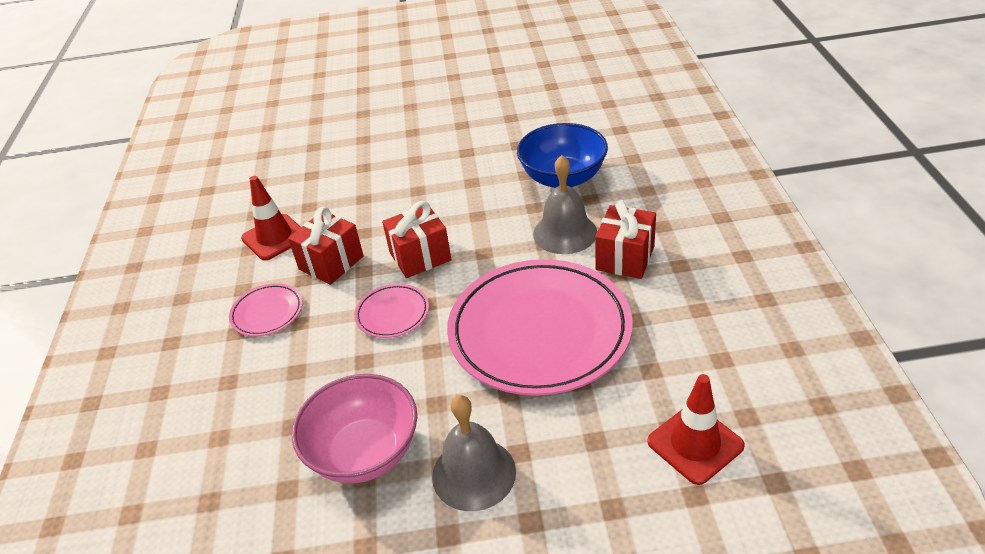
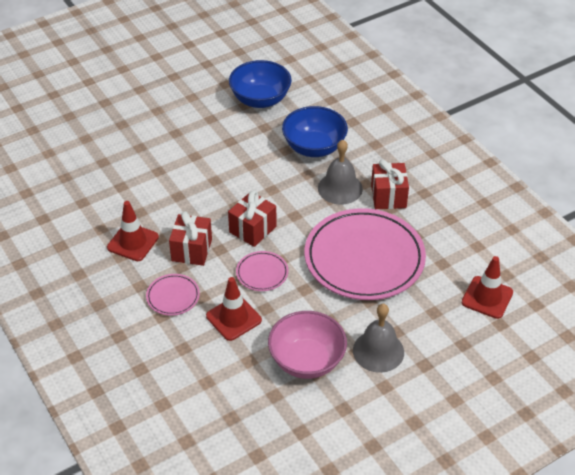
camera: 30 degrees left, 5 degrees up
(315, 362) = (233, 318): none -> red traffic cone
(533, 115) = (260, 100): none -> blue bowl

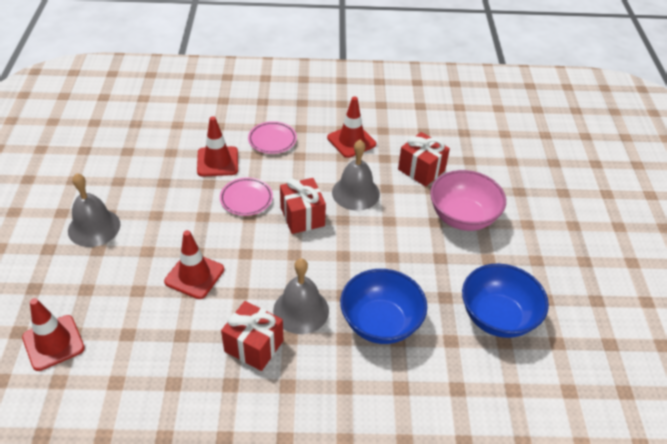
camera: 120 degrees right, 0 degrees up
(191, 250) = (312, 169): red gift -> red gift (421, 170)
(199, 211) = (355, 193): none -> grey bell
(307, 361) = (135, 181): pink bowl -> pink bowl (462, 217)
(364, 258) = (194, 275): pink plate -> red traffic cone

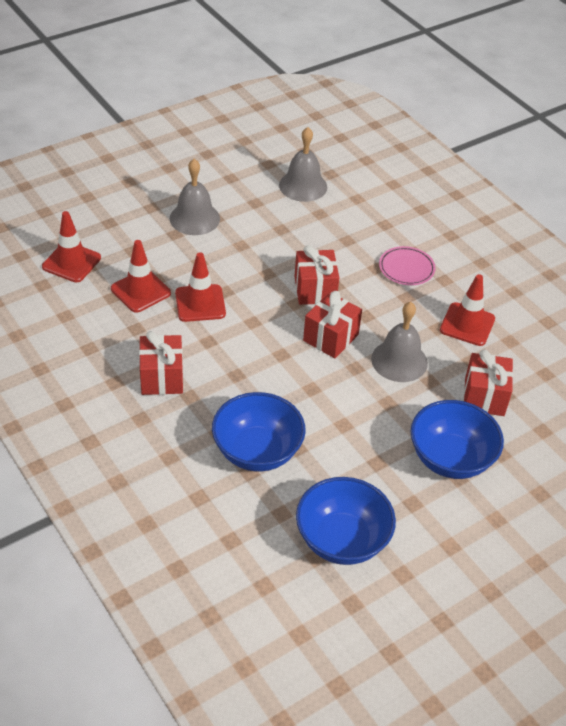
camera: 55 degrees right, 0 degrees up
(217, 162) = (339, 248): red traffic cone -> red traffic cone (140, 291)
(246, 198) = (315, 290): pink plate -> red gift
(301, 310) = (223, 389): grey bell -> grey bell (303, 186)
(462, 217) = (450, 458): pink bowl -> blue bowl

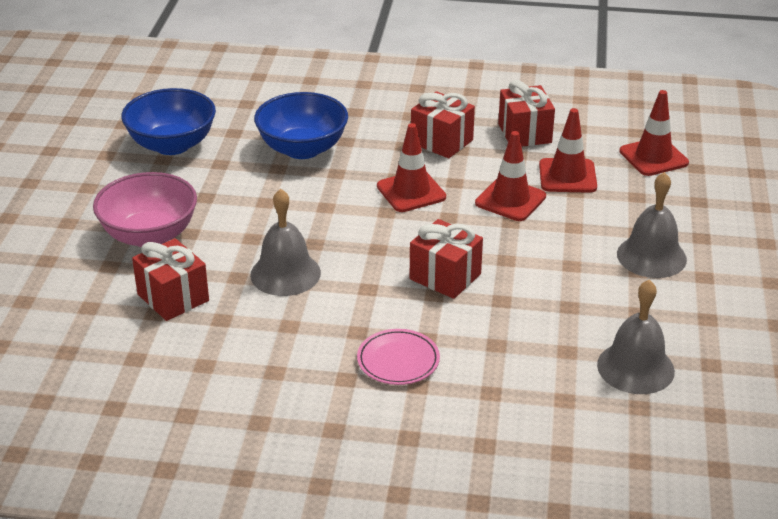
camera: 135 degrees right, 10 degrees down
(330, 337) = (369, 250): red gift -> red gift (524, 133)
(450, 458) = (149, 235): blue bowl -> pink bowl
(467, 324) = (265, 349): red traffic cone -> red traffic cone (411, 192)

